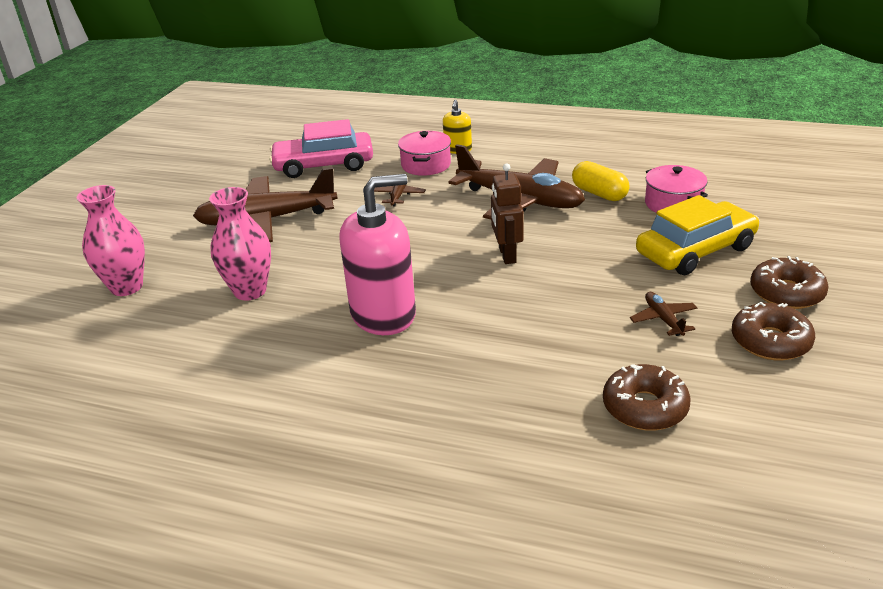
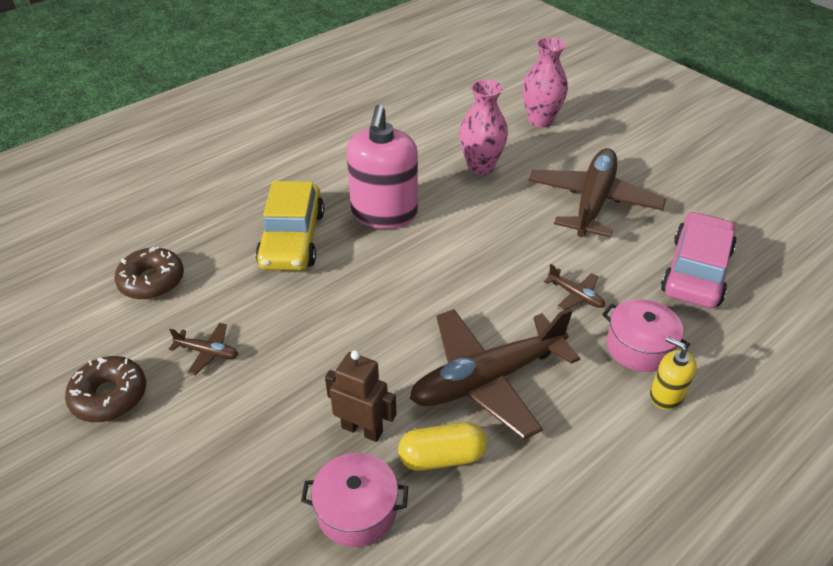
camera: 120 degrees right, 10 degrees up
(507, 255) = (394, 314): brown robot -> brown robot (362, 429)
(695, 250) = (260, 453): yellow car -> yellow car (292, 239)
(786, 293) = (133, 465): brown donut -> none

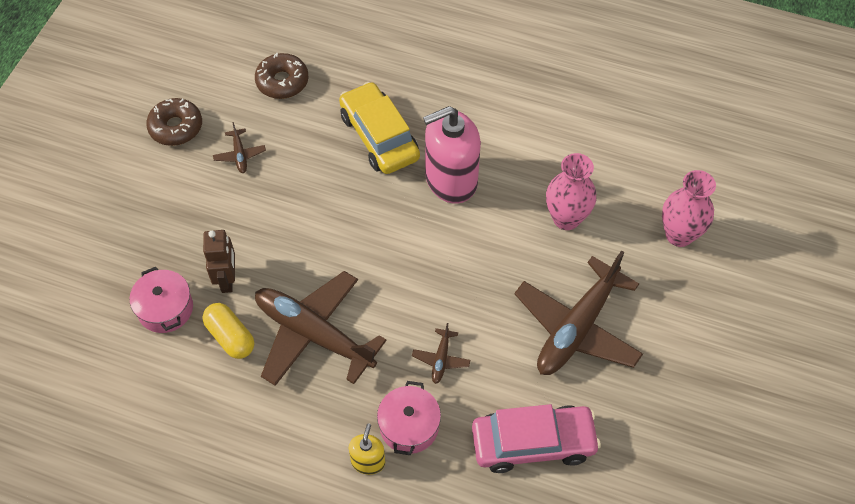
camera: 60 degrees right, 15 degrees up
(292, 239) = (379, 136): yellow car -> yellow car turned 90 degrees clockwise
(593, 202) = (577, 328): brown plane -> brown plane turned 135 degrees clockwise

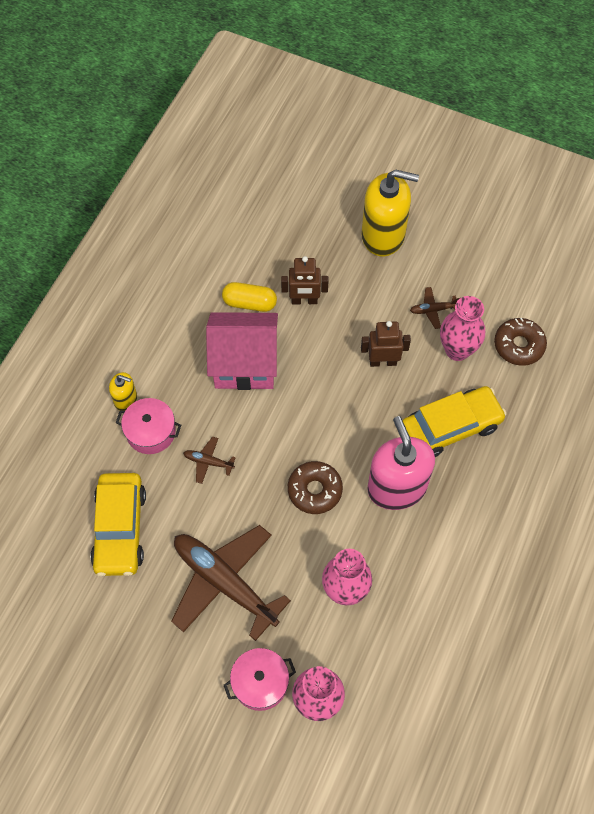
camera: 95 degrees right, 5 degrees up
(139, 205) = (383, 235): none -> yellow soap dispenser
(165, 309) = (281, 257): pink pot -> pink pot (260, 683)
(176, 127) = (466, 260): brown donut -> brown donut (314, 490)
(230, 337) = (249, 303): yellow capsule -> yellow capsule turned 45 degrees clockwise
(289, 133) = (457, 350): none -> pink vase
(305, 198) = (383, 361): none -> brown robot
(314, 334) = (244, 364): brown plane -> pink house
(533, 443) = (120, 529): pink car -> yellow car

